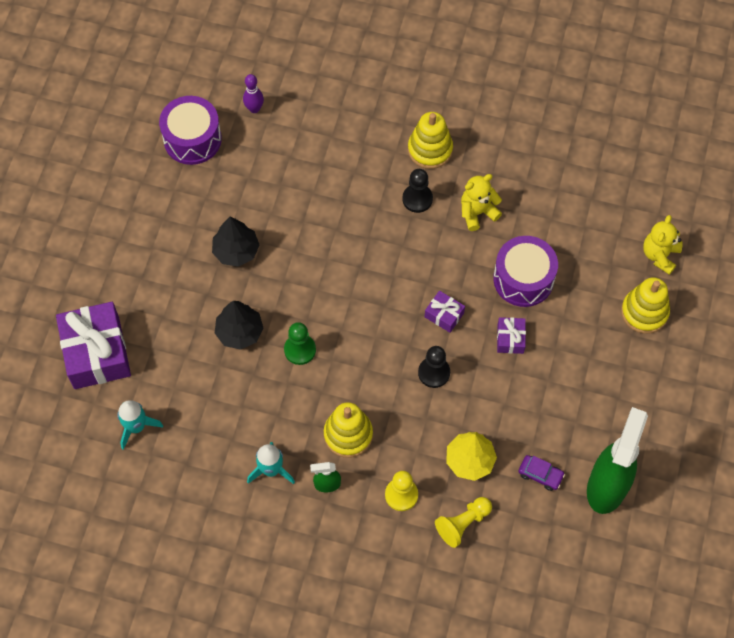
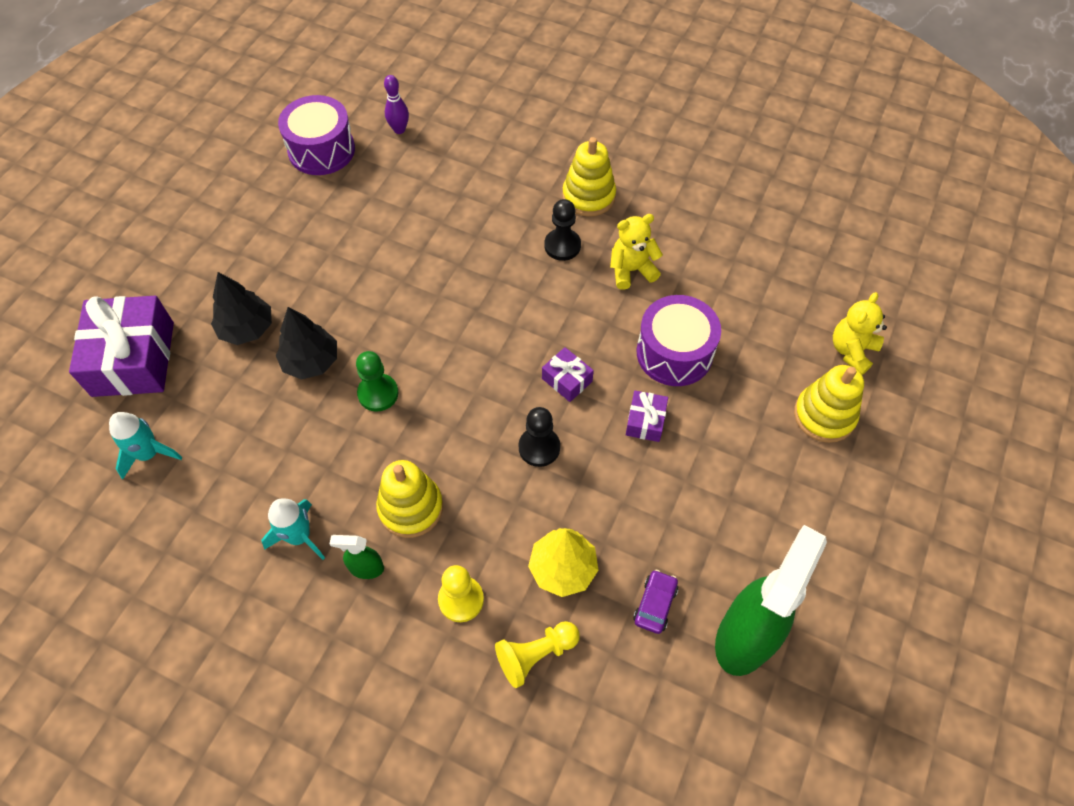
camera: 10 degrees right, 5 degrees down
(236, 251) = (334, 271): black tree -> black tree (247, 328)
(540, 475) = (655, 604): purple car -> purple car turned 105 degrees counterclockwise

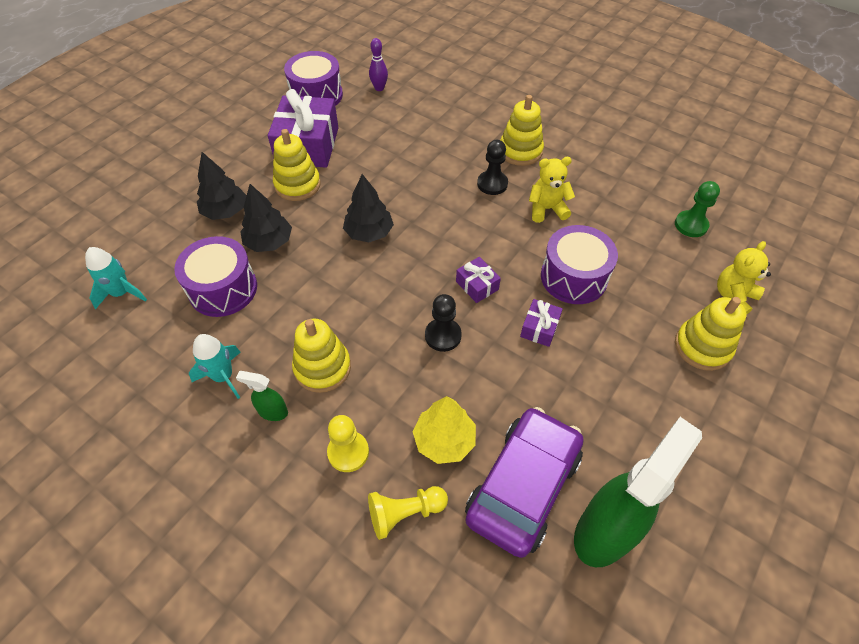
camera: 10 degrees right, 5 degrees down
(133, 359) = (132, 221): purple gift -> purple gift (307, 145)
(270, 430) = (223, 289): none -> purple drum
(327, 280) = (297, 185): none -> yellow stacking toy
(378, 393) = (317, 274): green pawn -> green pawn (691, 225)
(428, 331) = (369, 232): none -> black tree
(655, 604) = (523, 486): purple car -> purple car, size x2.49

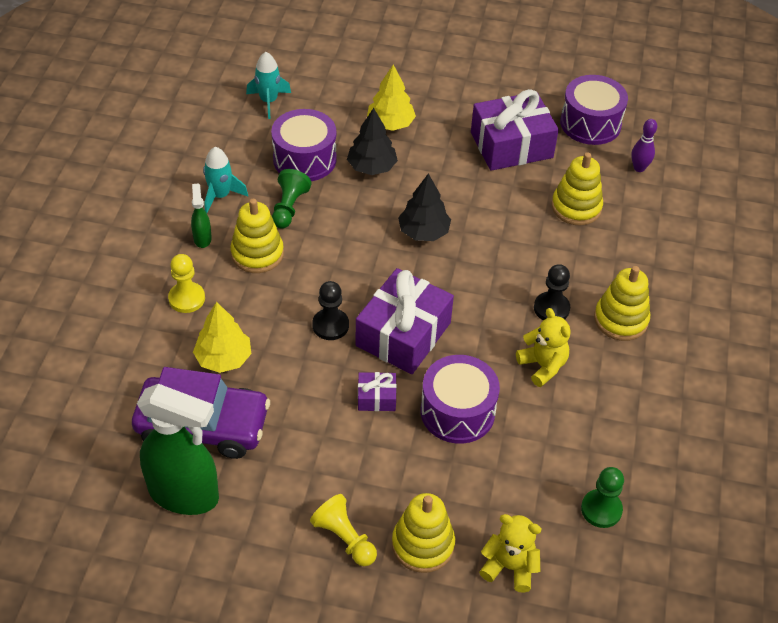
camera: 65 degrees right, 5 degrees down
(225, 211) = (390, 124): black tree -> yellow tree
(278, 322) = (289, 208): none -> green pawn
(297, 185) = (453, 158): yellow stacking toy -> yellow stacking toy (576, 207)
(405, 513) = (149, 352): yellow pawn -> yellow pawn (344, 538)
(477, 285) = (403, 334): purple gift -> purple gift, size x2.16

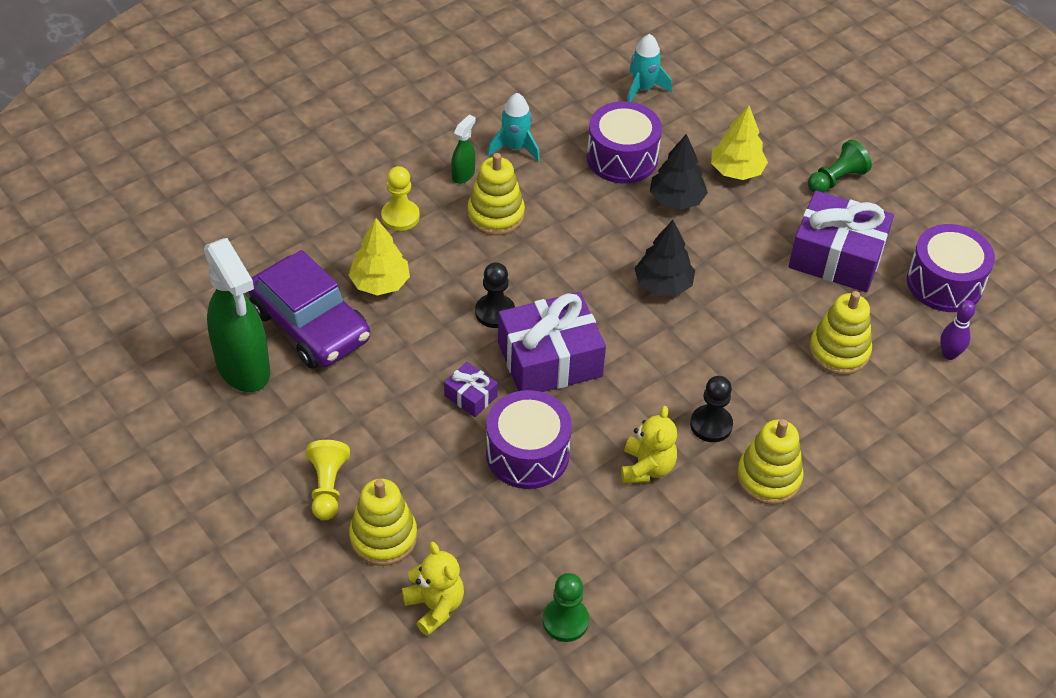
camera: 40 degrees right, 0 degrees up
(289, 208) = (563, 192): green pawn -> green pawn (836, 179)

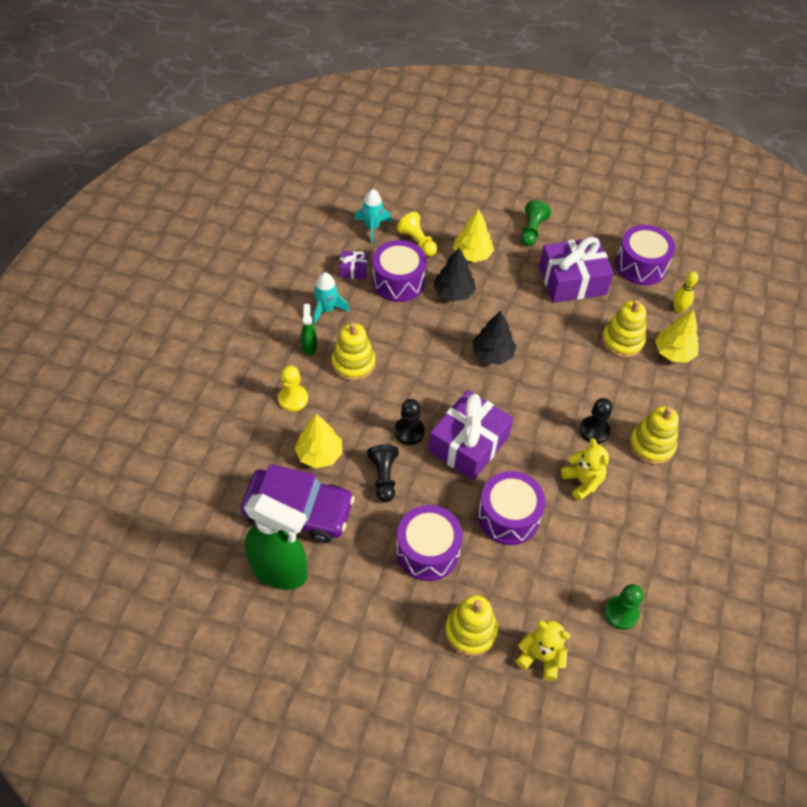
camera: 35 degrees left, 5 degrees up
(327, 487) = (407, 620): yellow pawn -> yellow pawn (417, 242)
(408, 436) = (427, 551): none -> purple drum
(427, 341) = (384, 477): none -> black pawn
(470, 396) = (442, 499): purple gift -> purple gift (353, 270)
(895, 397) = (674, 352): none -> yellow tree
(949, 354) = (679, 309): purple bowling pin -> yellow bowling pin

